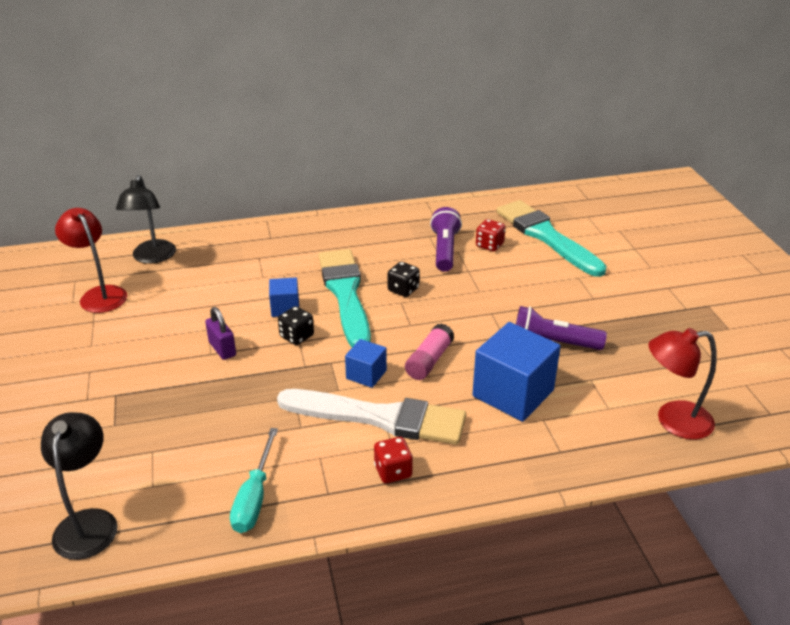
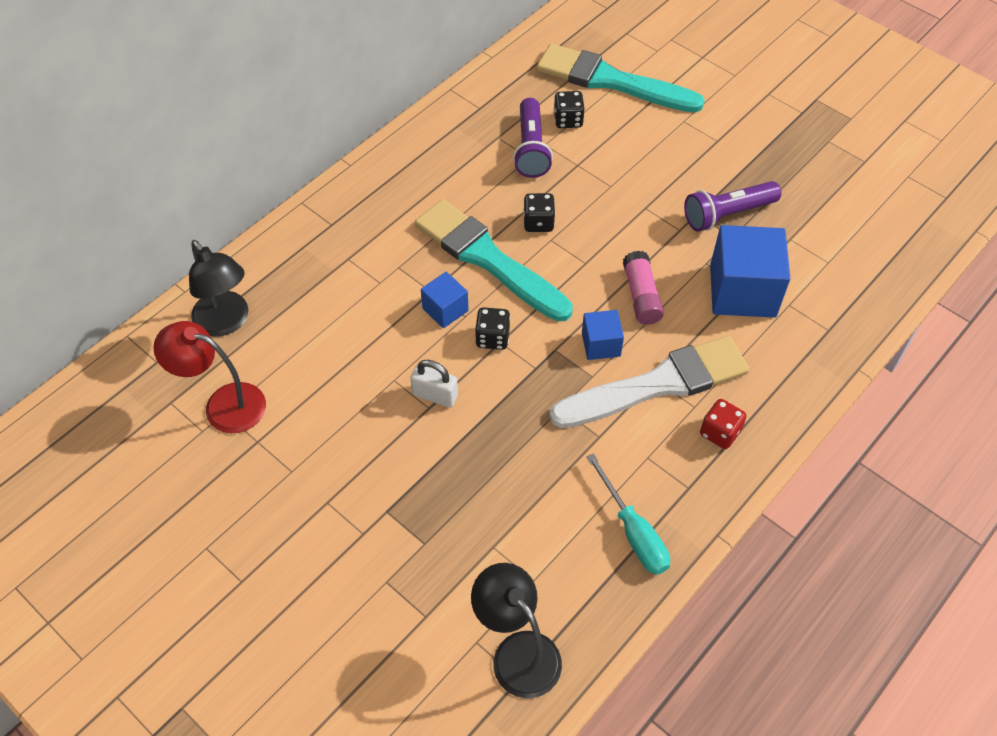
camera: 35 degrees left, 20 degrees up
(222, 349) = (435, 395): purple padlock -> white padlock
(445, 250) = (531, 148): purple flashlight -> purple flashlight turned 150 degrees counterclockwise
(489, 245) = (568, 120): red dice -> black dice
(673, 421) = (885, 247): red lamp -> none

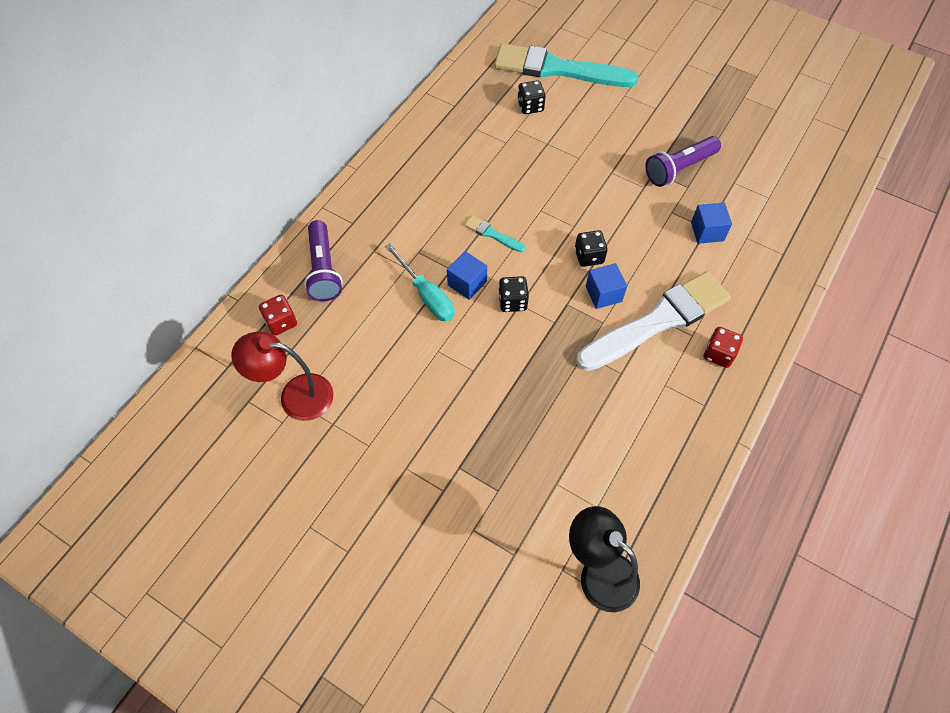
camera: 10 degrees left, 5 degrees up
(226, 322) = (281, 322): black lamp -> red dice
(435, 395) = (476, 359): white padlock -> none
(487, 259) = (492, 234): turquoise brush -> turquoise brush, size x0.41
(531, 148) = (505, 135): purple flashlight -> purple flashlight (323, 270)
(538, 222) = (527, 197): black dice -> black dice (589, 256)
(633, 532) = (669, 451): turquoise screwdriver -> turquoise screwdriver (426, 295)
(641, 296) = (626, 247): pink glue stick -> none
(742, 291) = (707, 231): blue cube -> blue cube, size x0.52

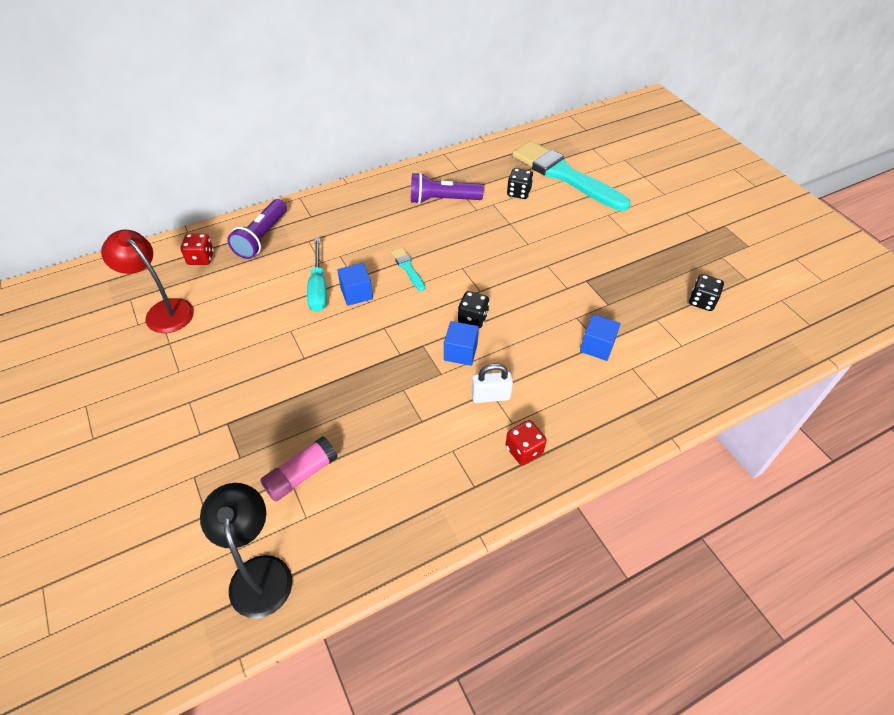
camera: 30 degrees right, 10 degrees down
(512, 302) = (380, 323): black dice -> black dice (702, 301)
(563, 475) = (301, 475): none -> pink glue stick
(658, 321) = (490, 396): white brush -> white padlock
(679, 169) = (611, 287): purple flashlight -> purple flashlight (442, 200)

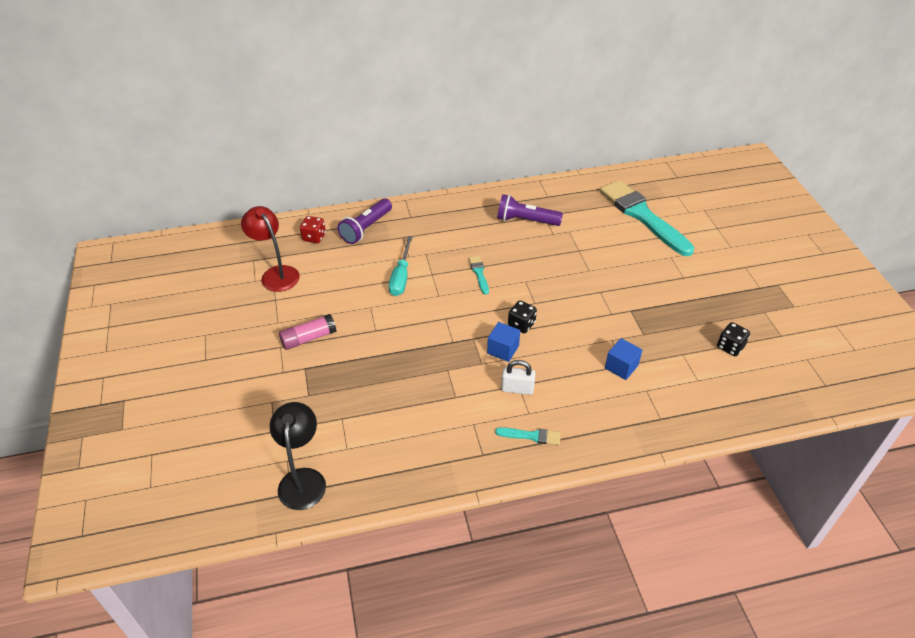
camera: 15 degrees right, 5 degrees down
(301, 475) = (351, 417): pink glue stick -> pink glue stick (308, 338)
(356, 293) = (431, 287): blue cube -> none
(518, 193) = (595, 225): black dice -> none
(524, 450) = (531, 436): red dice -> turquoise brush

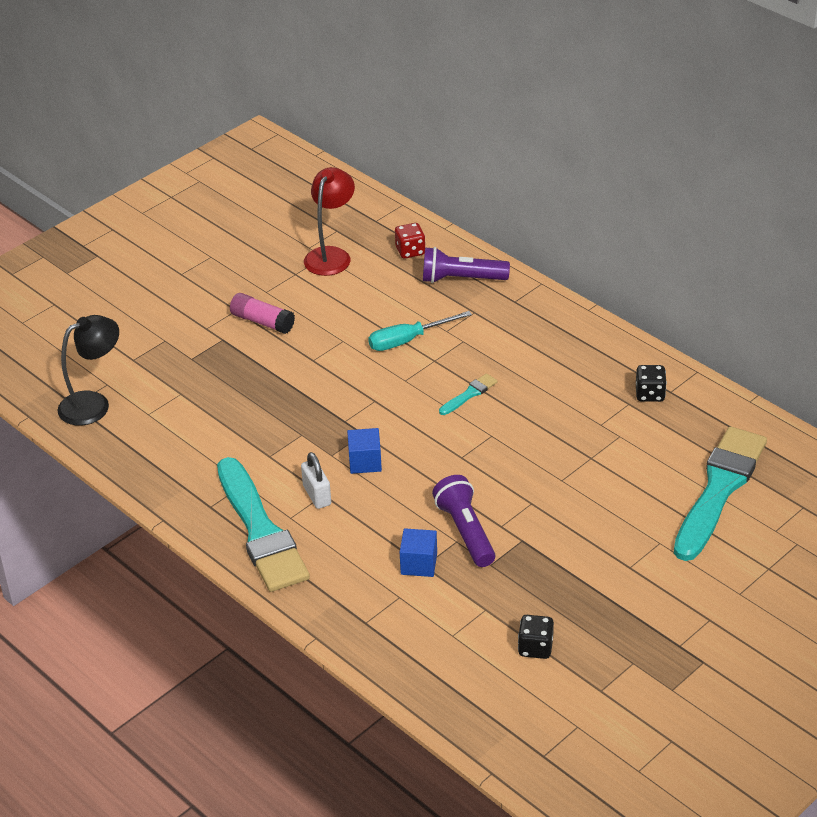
camera: 60 degrees right, 5 degrees down
(521, 324) = (416, 460): black dice -> black dice (650, 394)
(526, 220) = (602, 392): purple flashlight -> purple flashlight (466, 531)
(531, 436) = (260, 531): turquoise brush -> turquoise brush, size x2.45

